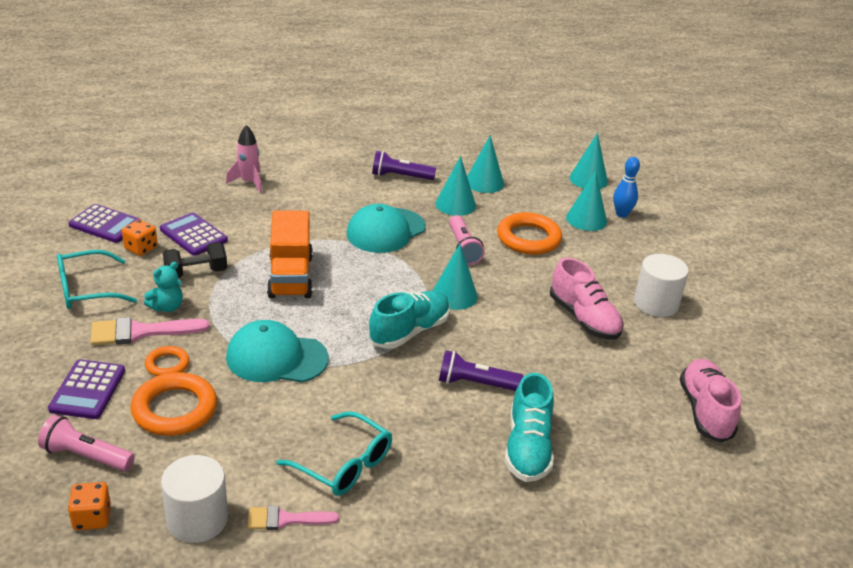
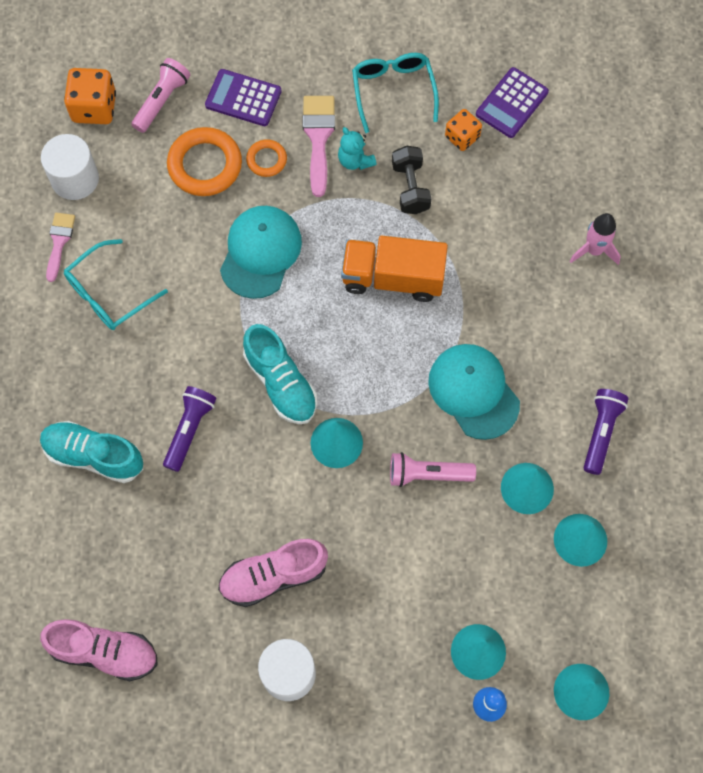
camera: 105 degrees right, 35 degrees up
(92, 518) = (94, 107): orange dice -> orange dice, size x1.56
(193, 235) = (483, 187): purple calculator -> none
(528, 238) = (440, 560): orange ring -> none

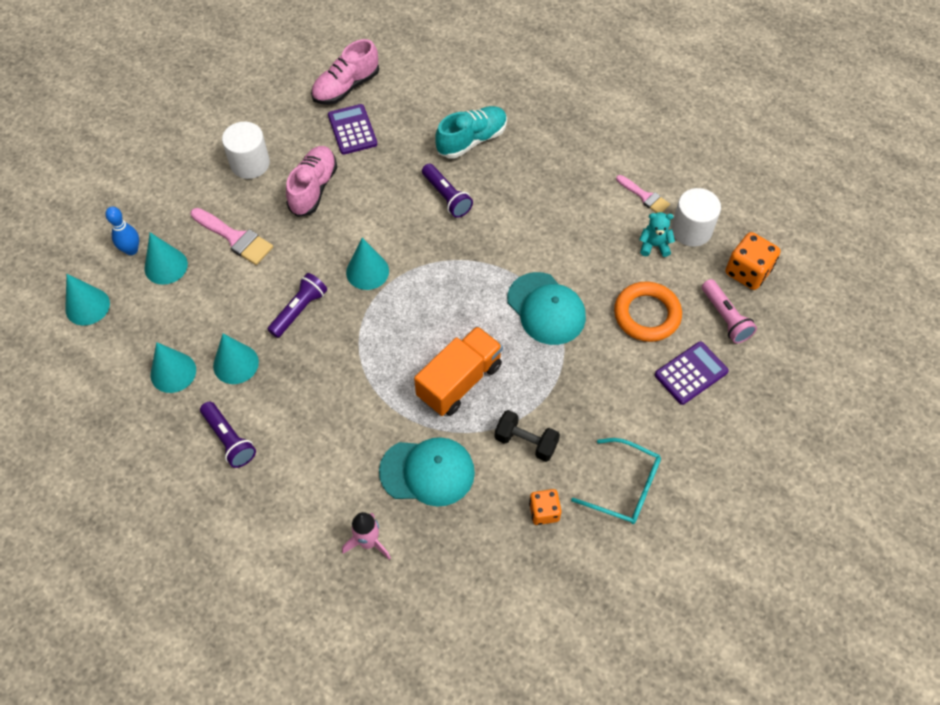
camera: 125 degrees right, 10 degrees down
(109, 293) = (582, 204): turquoise glasses -> none
(266, 160) = (622, 357): orange ring -> none
(281, 382) = (436, 264): turquoise shoe -> none
(318, 138) = (617, 404): pink brush -> pink brush (235, 238)
(355, 160) = (579, 418): turquoise teddy bear -> turquoise teddy bear (654, 245)
(428, 474) = (299, 310): pink flashlight -> purple flashlight
(473, 391) = (330, 376): turquoise cap -> turquoise cap (427, 472)
(512, 103) = (548, 575): purple calculator -> purple calculator (352, 130)

